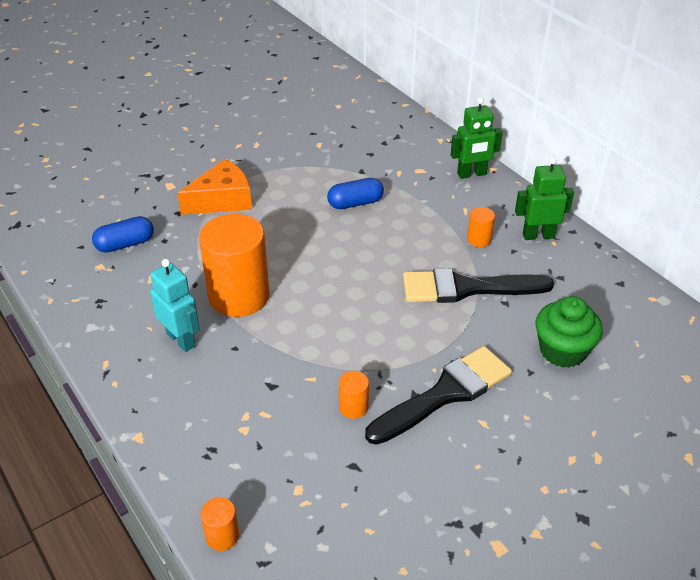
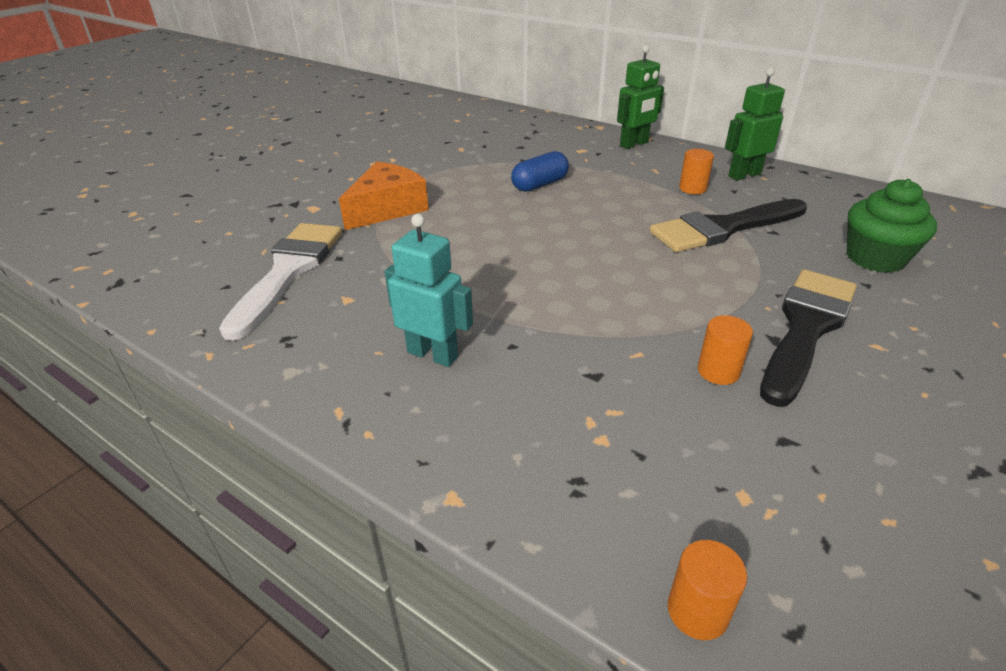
camera: 20 degrees left, 5 degrees down
(125, 244) = (288, 271): blue capsule -> white brush
(239, 296) = (475, 291): orange cylinder -> none

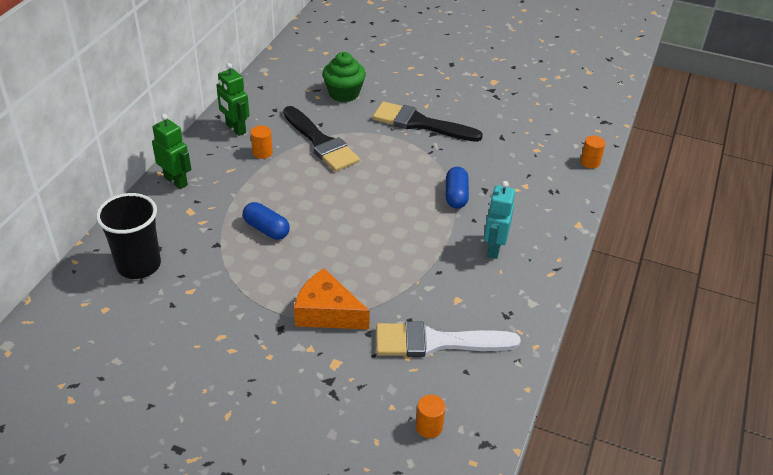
camera: 105 degrees left, 5 degrees up
(506, 130) = (139, 265): none -> black cup
(581, 336) = (456, 196): none -> blue capsule
(718, 371) = (465, 152): orange cylinder -> orange cylinder (429, 427)

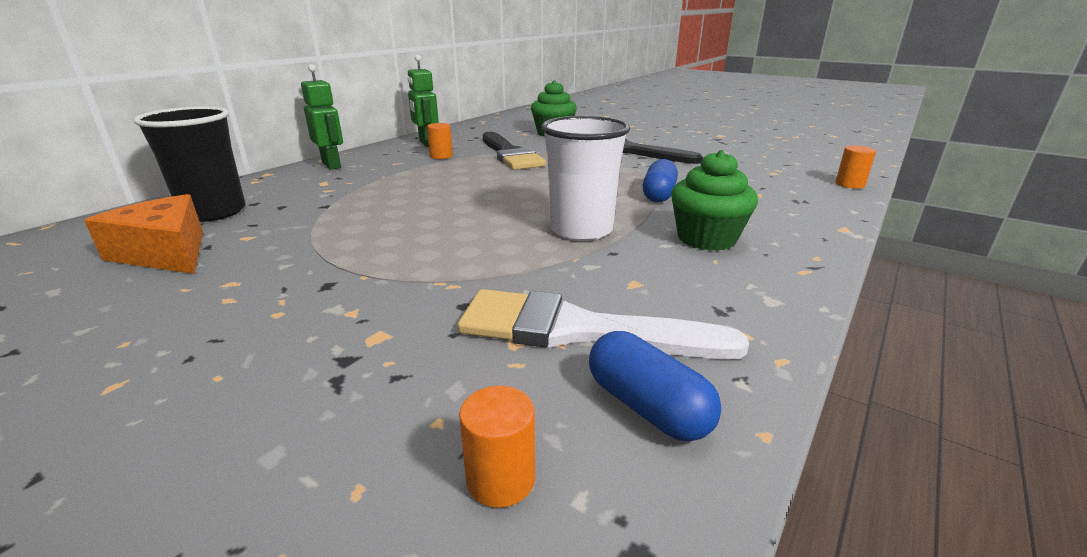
camera: 15 degrees right, 15 degrees down
(266, 229) = (397, 200): blue capsule -> blue capsule (647, 407)
(327, 312) = (413, 275): orange cheese -> orange cheese (166, 253)
(413, 250) = (581, 230): none -> white cup
(494, 248) = (706, 238): turquoise robot -> green cupcake

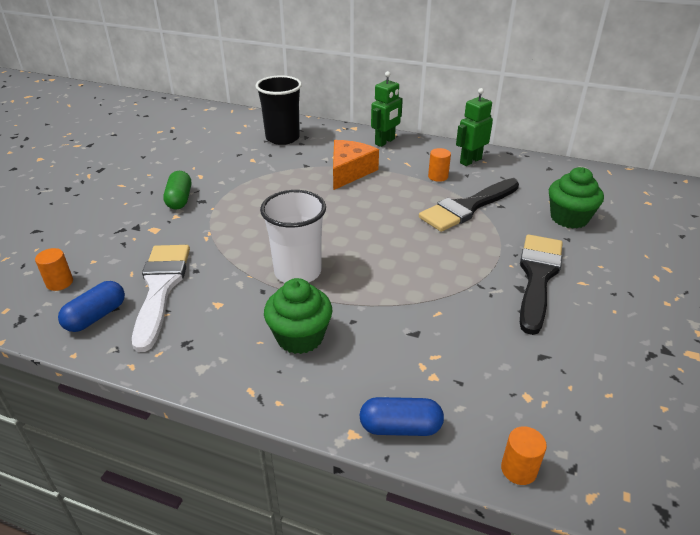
camera: 75 degrees right, 10 degrees up
(166, 253) = (228, 147): orange cheese -> orange cheese (349, 172)
(293, 306) = (179, 199): none -> green capsule
(658, 194) = (397, 306): blue capsule -> blue capsule (400, 427)

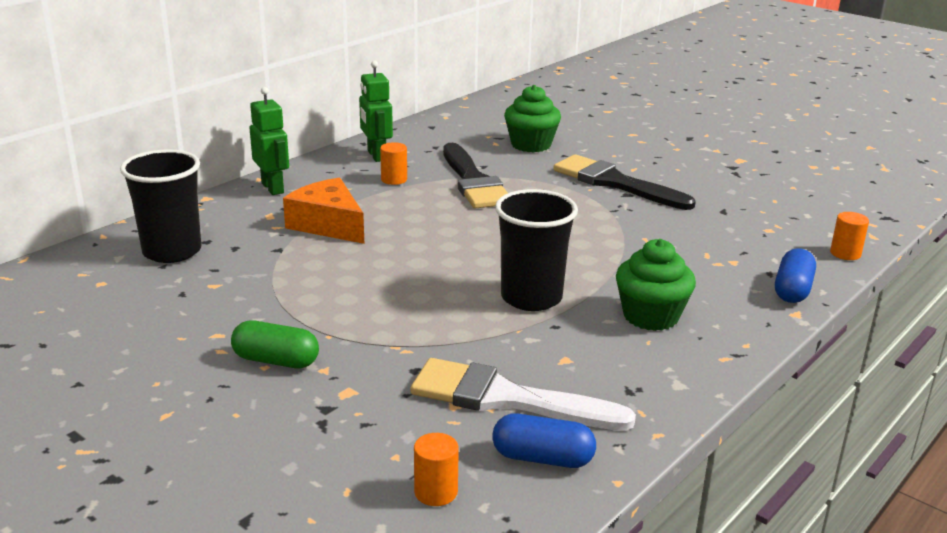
camera: 70 degrees left, 10 degrees down
(96, 316) = (542, 458): blue capsule -> blue capsule turned 45 degrees counterclockwise
(297, 272) = (531, 298): white cup -> black cup

